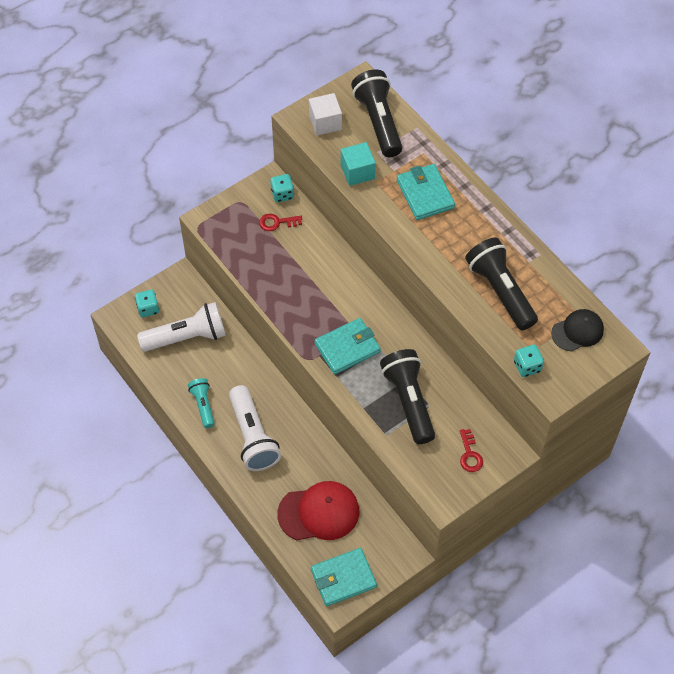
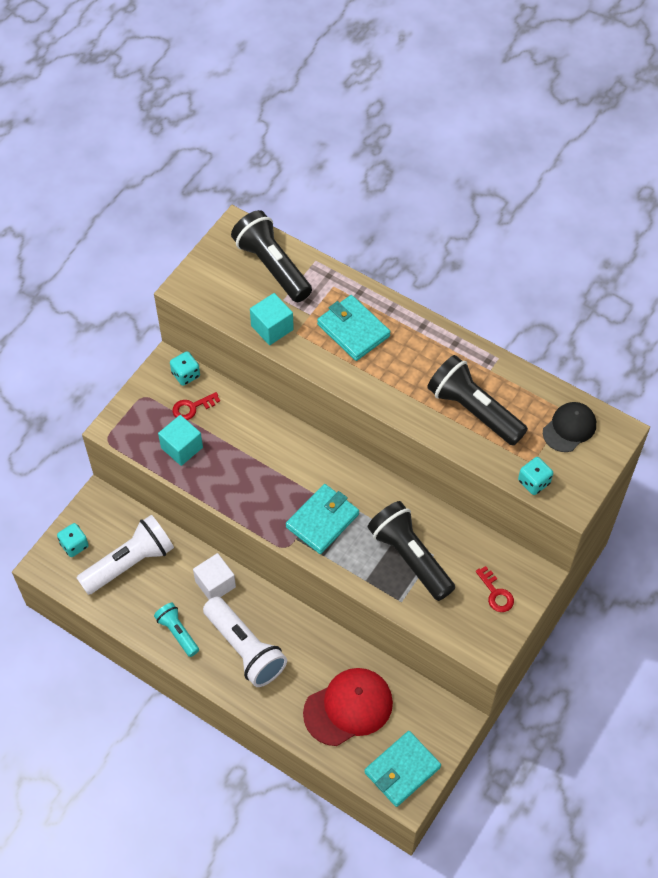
camera: 20 degrees left, 0 degrees up
(255, 252) = (182, 447): none -> turquoise cube
(325, 122) = (215, 284): white cube -> white cube (215, 584)

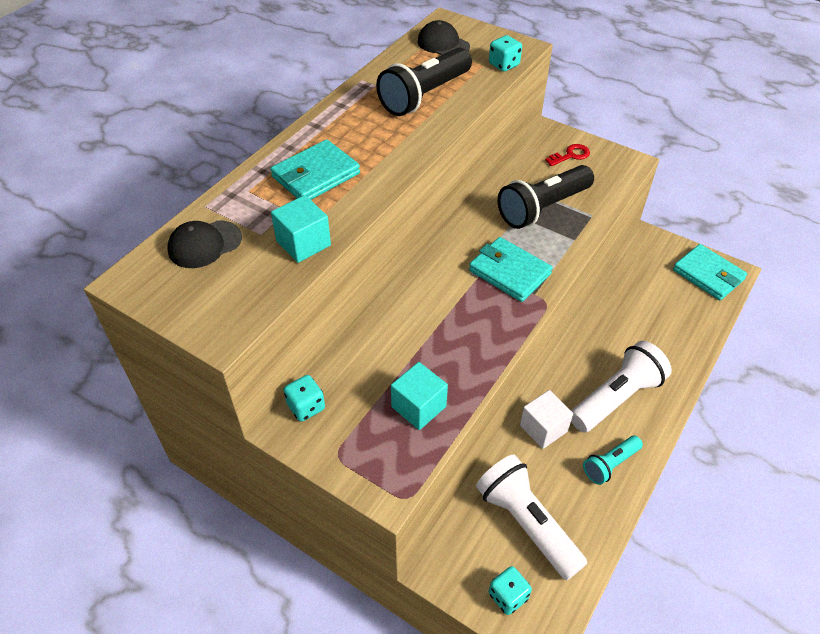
camera: 90 degrees left, 10 degrees down
(192, 407) = (358, 397): red key -> none
(272, 266) = (204, 244): black flashlight -> black cap
(348, 707) = (659, 312): red cap -> none

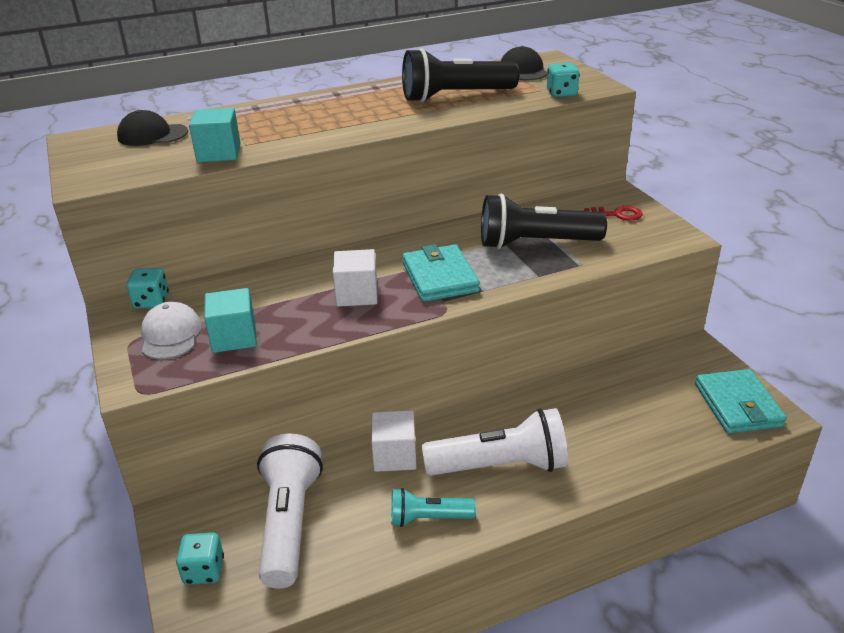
camera: 35 degrees right, 15 degrees down
(316, 175) = (290, 120): turquoise wallet -> none
(364, 431) = (170, 335): none -> white cap
(466, 318) = (357, 294): none -> white cube

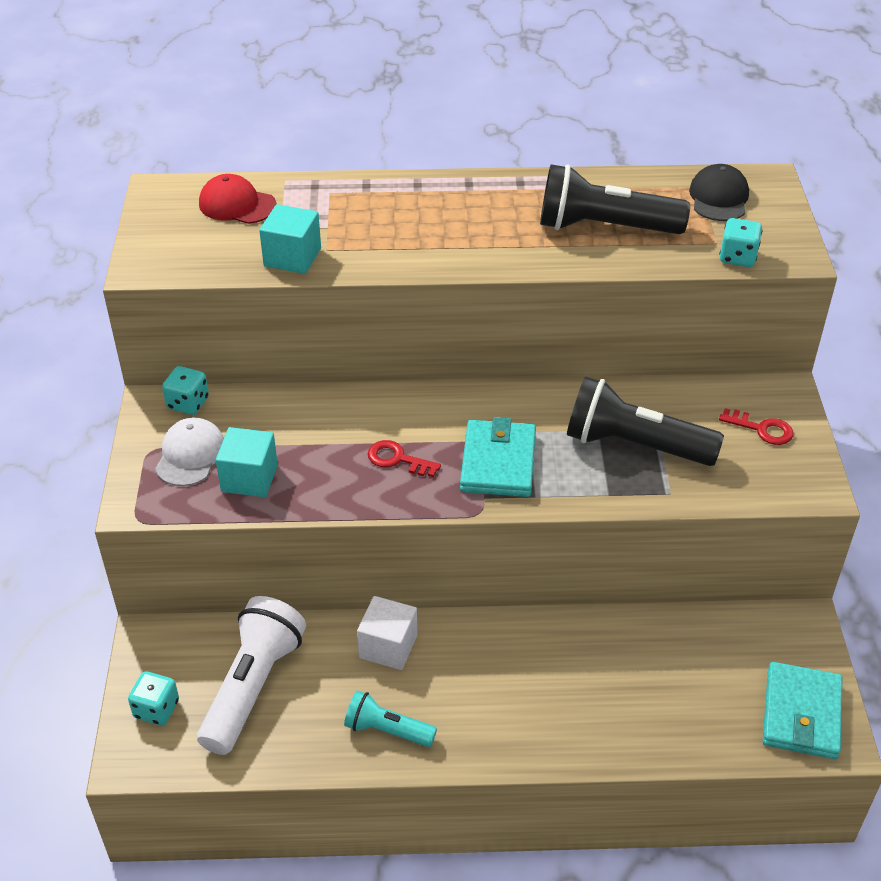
camera: 20 degrees right, 10 degrees up
(152, 135) = (237, 205): black cap -> red cap
(357, 294) = (397, 459): white cube -> red key
(501, 466) = (491, 697): white flashlight -> none

